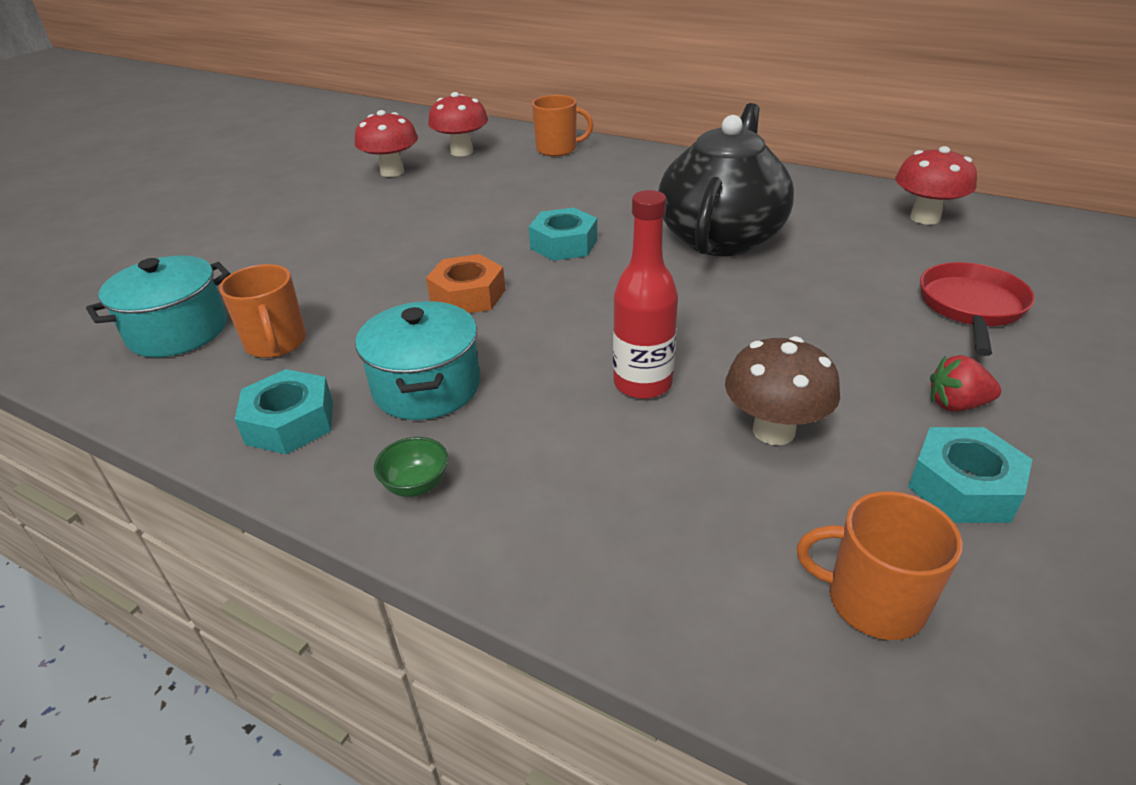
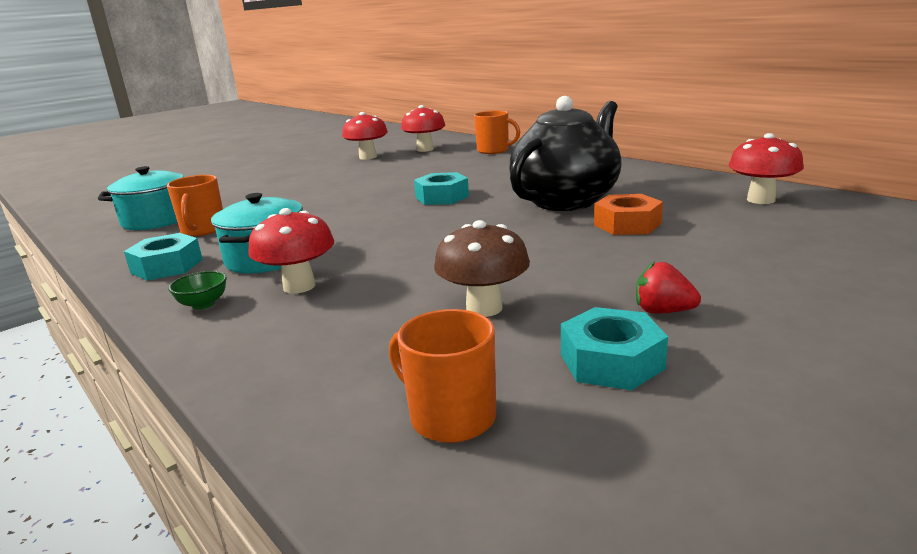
camera: 20 degrees right, 15 degrees down
(468, 295) = (346, 217): orange nut -> orange nut (627, 224)
(519, 431) = (299, 286): none -> red mushroom
(642, 383) = (413, 272): red bottle -> none
(971, 307) = (745, 255): red pan -> none

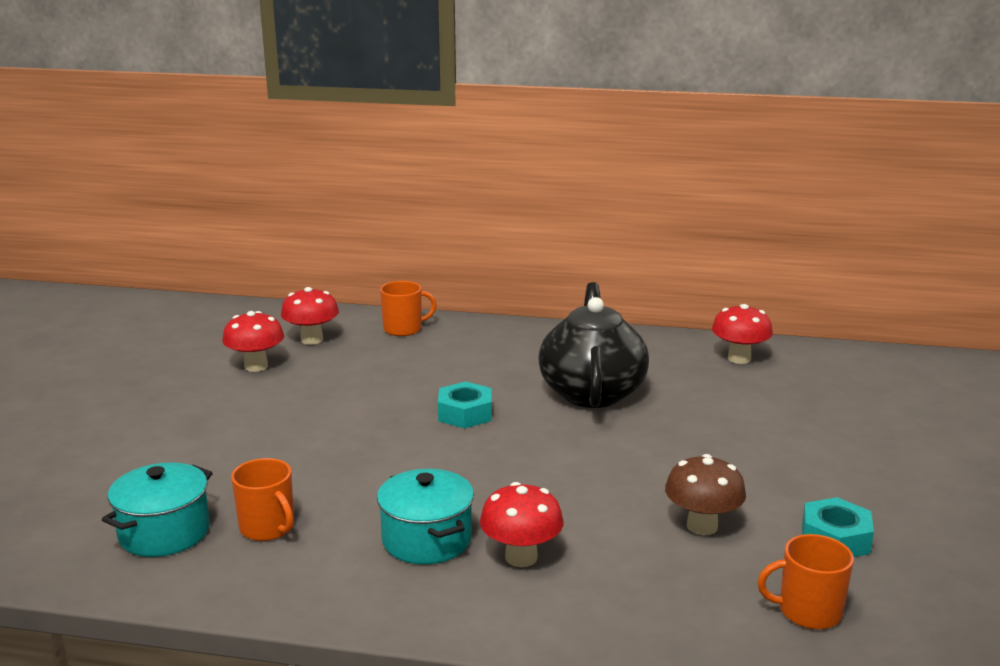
camera: 40 degrees left, 0 degrees up
(167, 266) = (332, 583): turquoise nut -> none
(203, 304) = (468, 605): green bowl -> none
(627, 224) = (681, 410): orange nut -> none
(663, 311) = (812, 489): red strawberry -> none

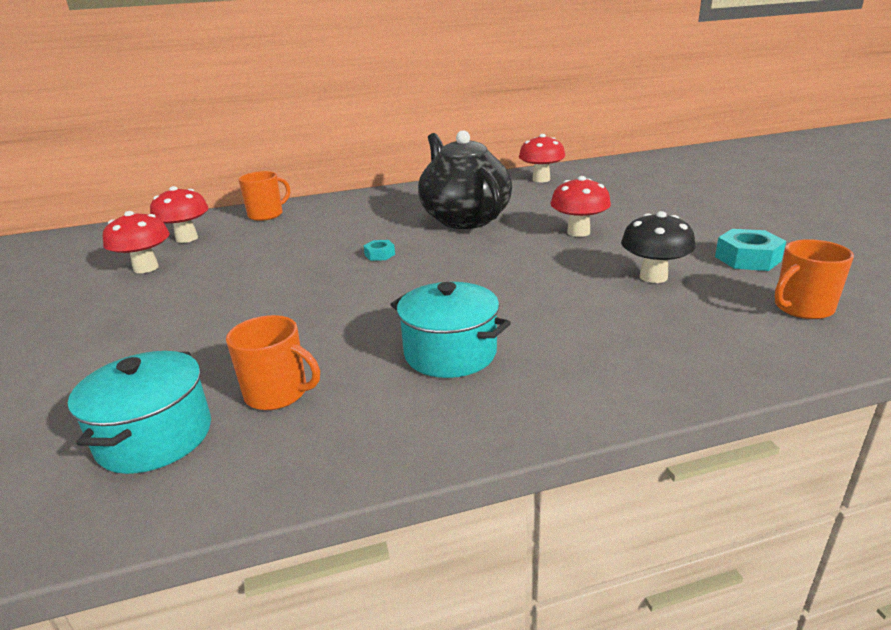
camera: 25 degrees left, 5 degrees up
(465, 413) = (379, 255): turquoise nut -> turquoise nut, size x0.55
(521, 557) = (548, 340): red mushroom -> red mushroom (578, 232)
(702, 526) = (653, 277): brown mushroom -> black mushroom

